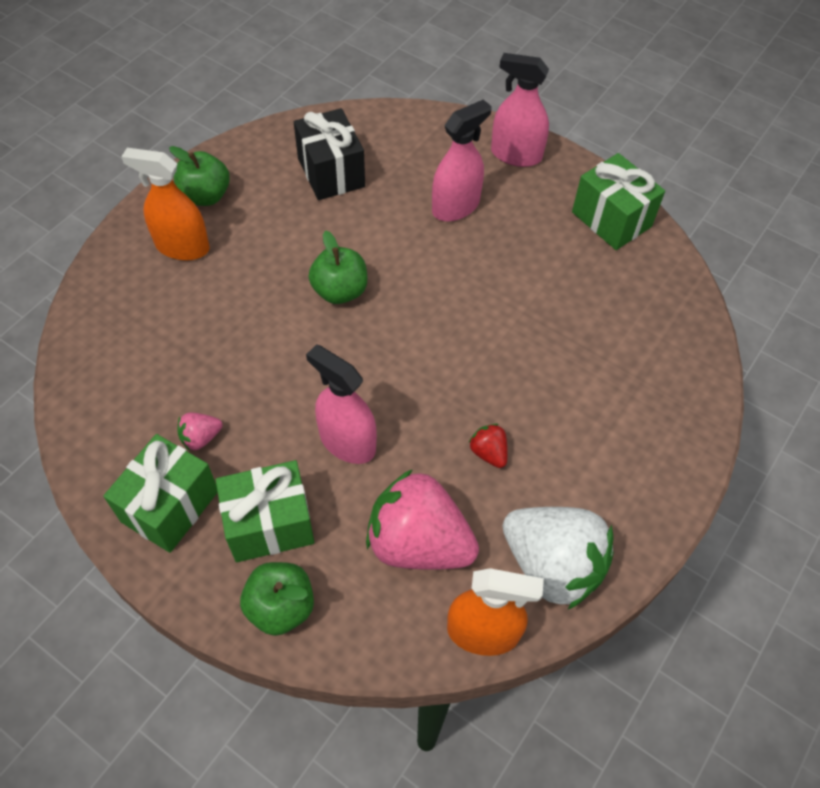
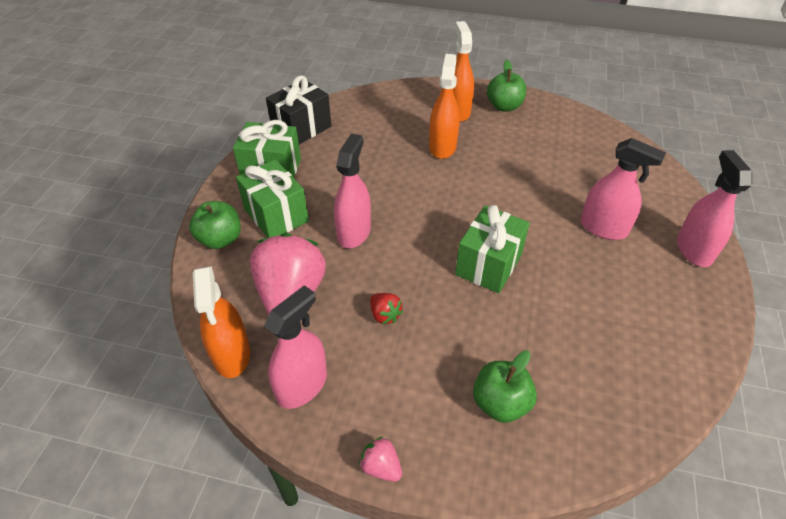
camera: 70 degrees right, 10 degrees down
(201, 438) = (323, 165): pink strawberry -> pink strawberry (381, 467)
(243, 291) = (442, 147): none -> orange spray bottle
(331, 173) = (574, 153): black gift -> black gift (301, 128)
(340, 291) = (475, 190): green apple -> green apple (500, 403)
(488, 452) = (384, 315): red strawberry -> red strawberry turned 105 degrees clockwise
(552, 565) = (302, 386): white strawberry -> pink spray bottle
(611, 219) = (684, 338): green gift -> green gift (488, 264)

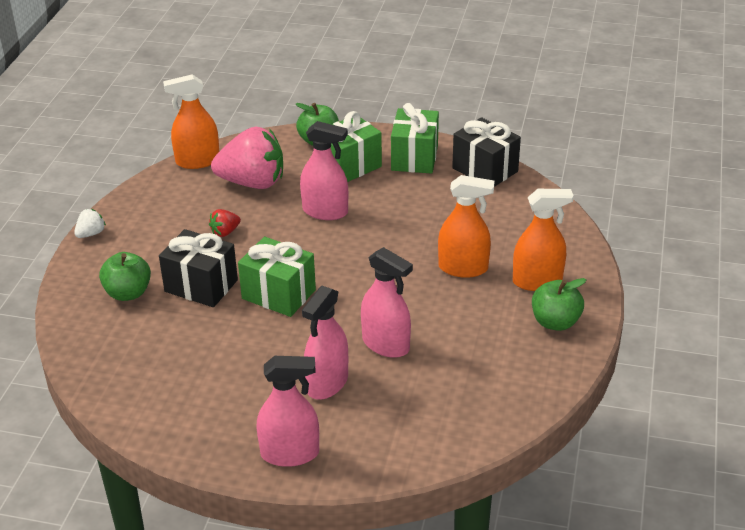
camera: 90 degrees right, 10 degrees down
(302, 386) = (164, 195): pink spray bottle -> pink spray bottle (386, 344)
(381, 467) = (91, 234): pink strawberry -> white strawberry
(481, 330) = (201, 286): none -> black gift

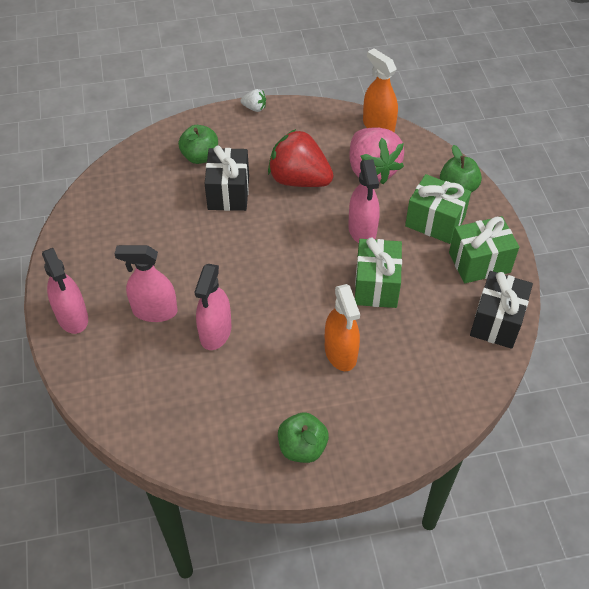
camera: 65 degrees right, 15 degrees up
(225, 232) = (299, 179): red strawberry -> red strawberry, size x2.35
(279, 294) = (242, 241): green gift -> green gift (376, 285)
(537, 281) = (352, 416): orange spray bottle -> none

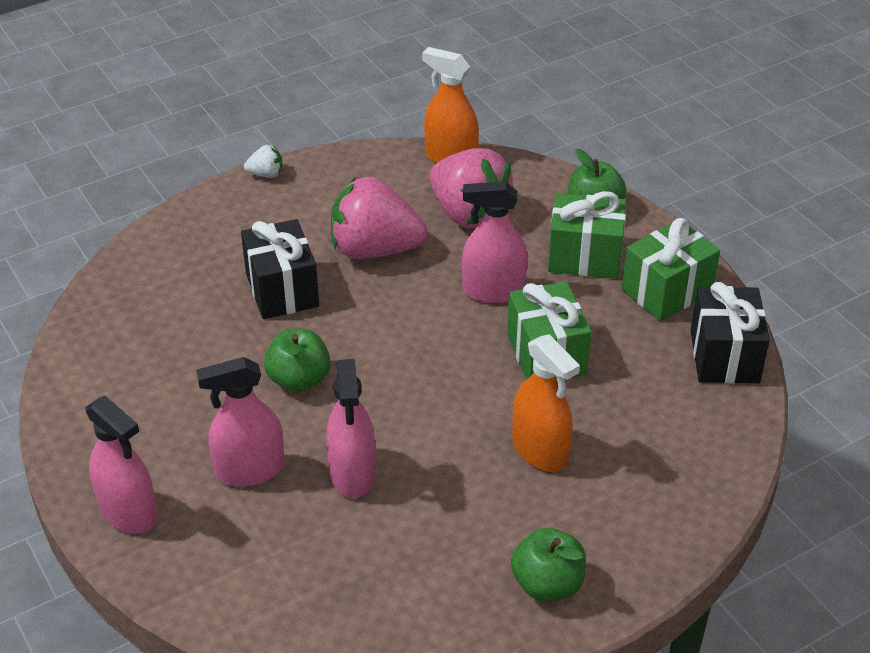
camera: 20 degrees left, 10 degrees down
(200, 156) = (217, 254): green apple -> green apple (299, 380)
(299, 179) = (374, 249): red strawberry -> pink strawberry
(362, 230) = (493, 291): pink spray bottle -> pink spray bottle turned 120 degrees clockwise

